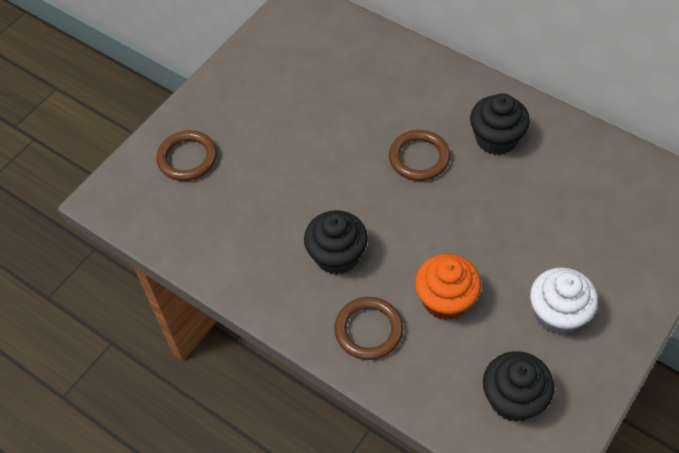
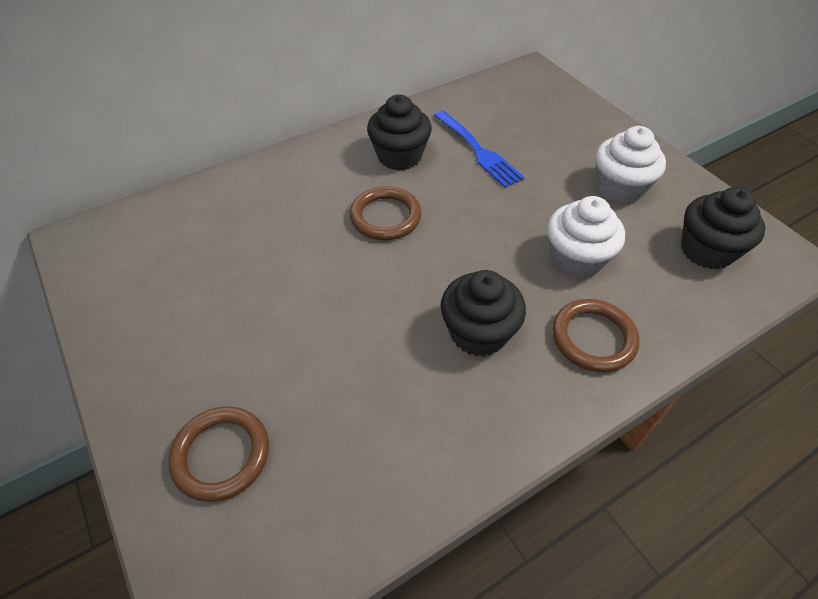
camera: 70 degrees left, 5 degrees down
(445, 300) = (576, 259): orange cupcake -> white cupcake
(541, 190) = (477, 150): none -> blue fork

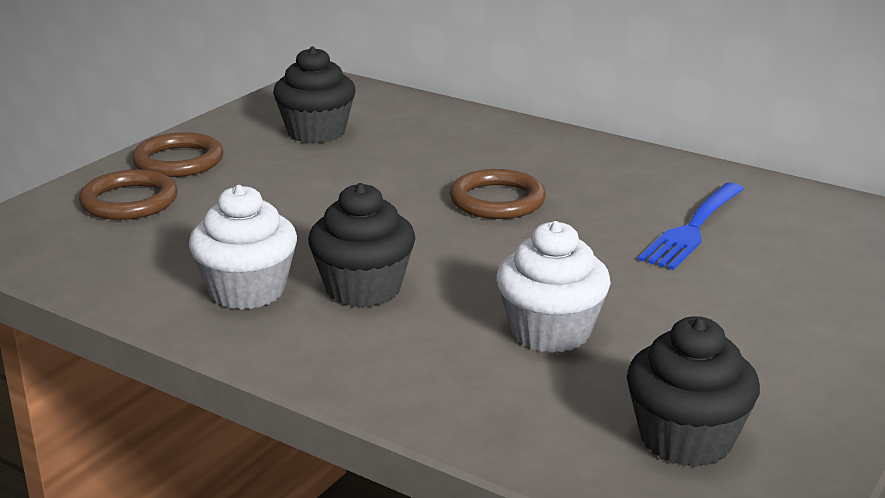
camera: 65 degrees right, 25 degrees down
(399, 156) = (615, 185): black cupcake -> black cupcake (316, 132)
(593, 338) = (416, 364): brown ring -> brown ring (178, 161)
(619, 188) = (746, 345): white cupcake -> white cupcake (247, 291)

